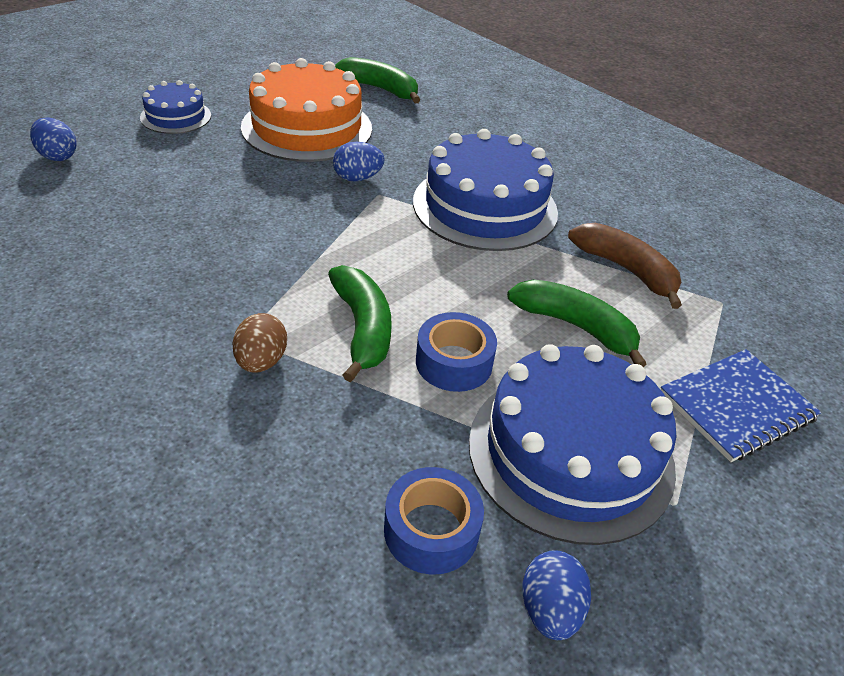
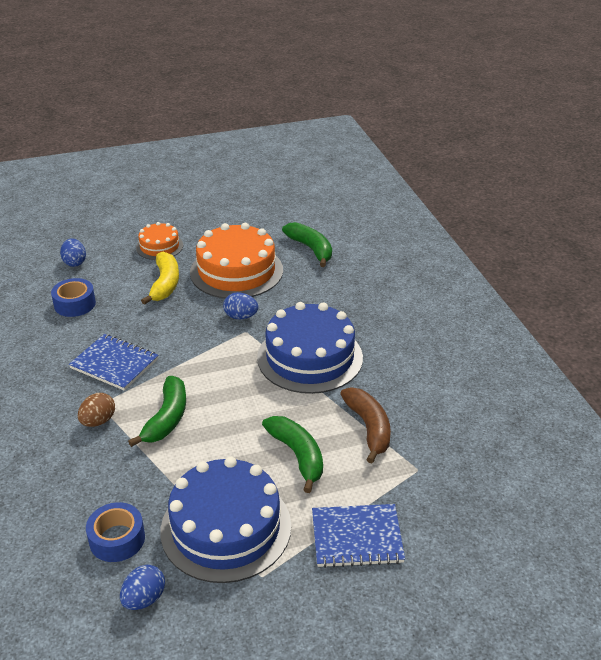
camera: 30 degrees right, 5 degrees down
(176, 116) = (159, 246): blue cake -> orange cake
(220, 159) = (165, 284): none -> yellow banana
(224, 275) = (114, 364): none -> blue notebook
(454, 362) = (203, 454): blue tape -> blue tape (75, 304)

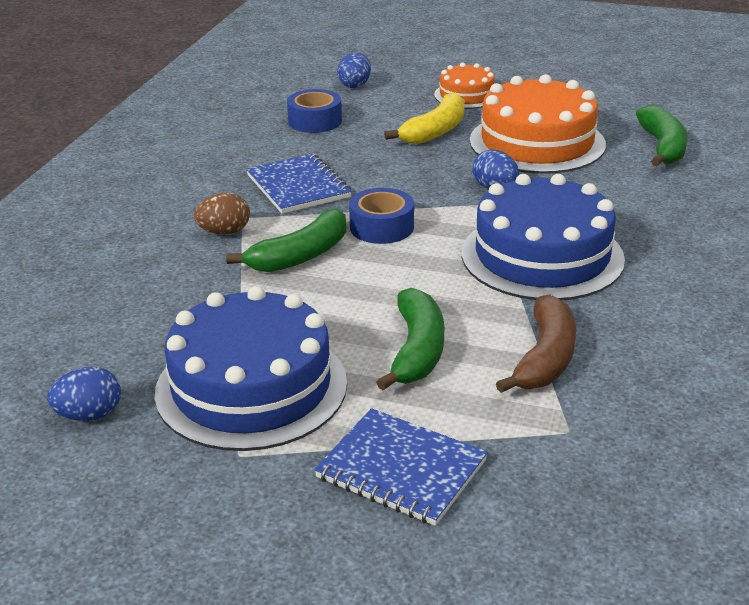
camera: 35 degrees right, 5 degrees down
(117, 539) = (124, 347): blue tape -> blue tape (381, 227)

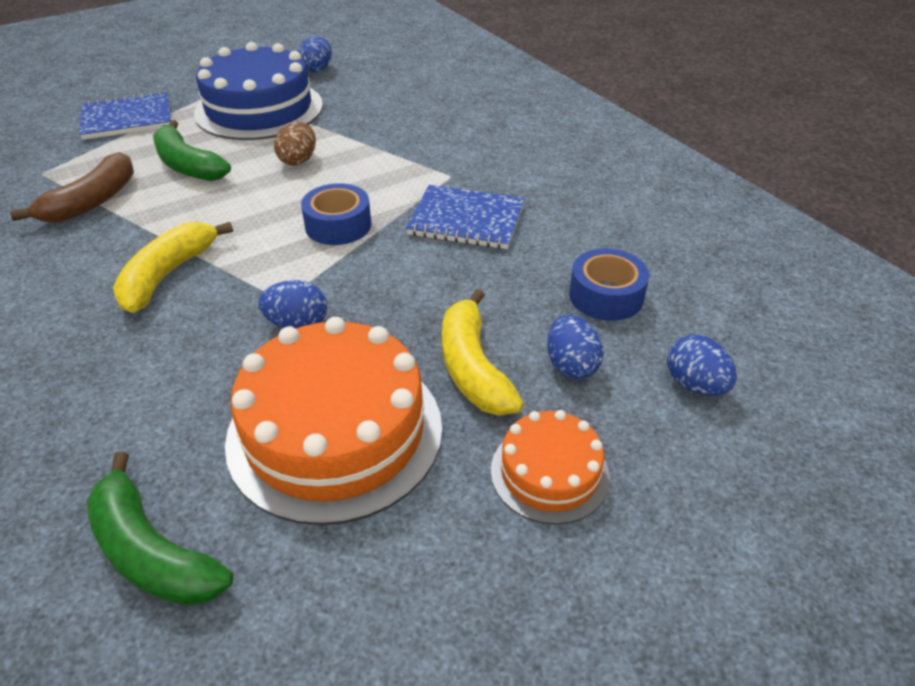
camera: 130 degrees right, 10 degrees up
(224, 232) = (439, 161): brown egg -> brown egg (298, 160)
(300, 256) = (358, 175): green banana -> none
(390, 111) = (571, 365): none -> blue egg
(542, 256) = (168, 275): blue cake -> yellow banana
(545, 358) = (92, 201): brown banana -> brown banana turned 120 degrees counterclockwise

